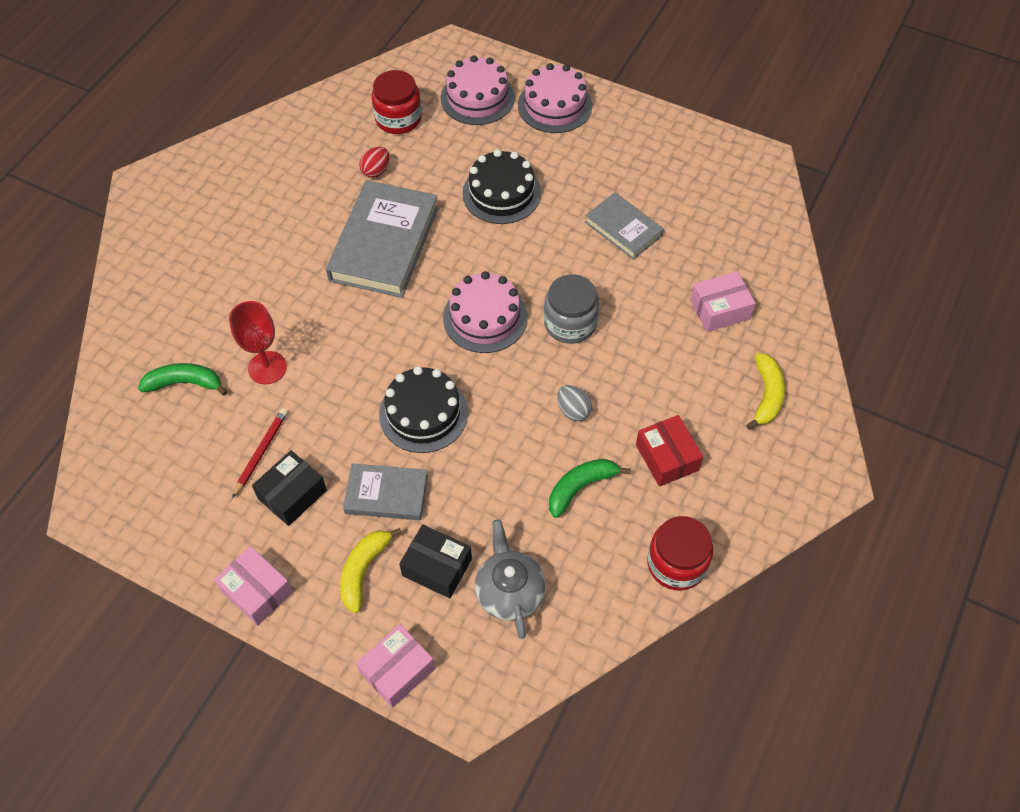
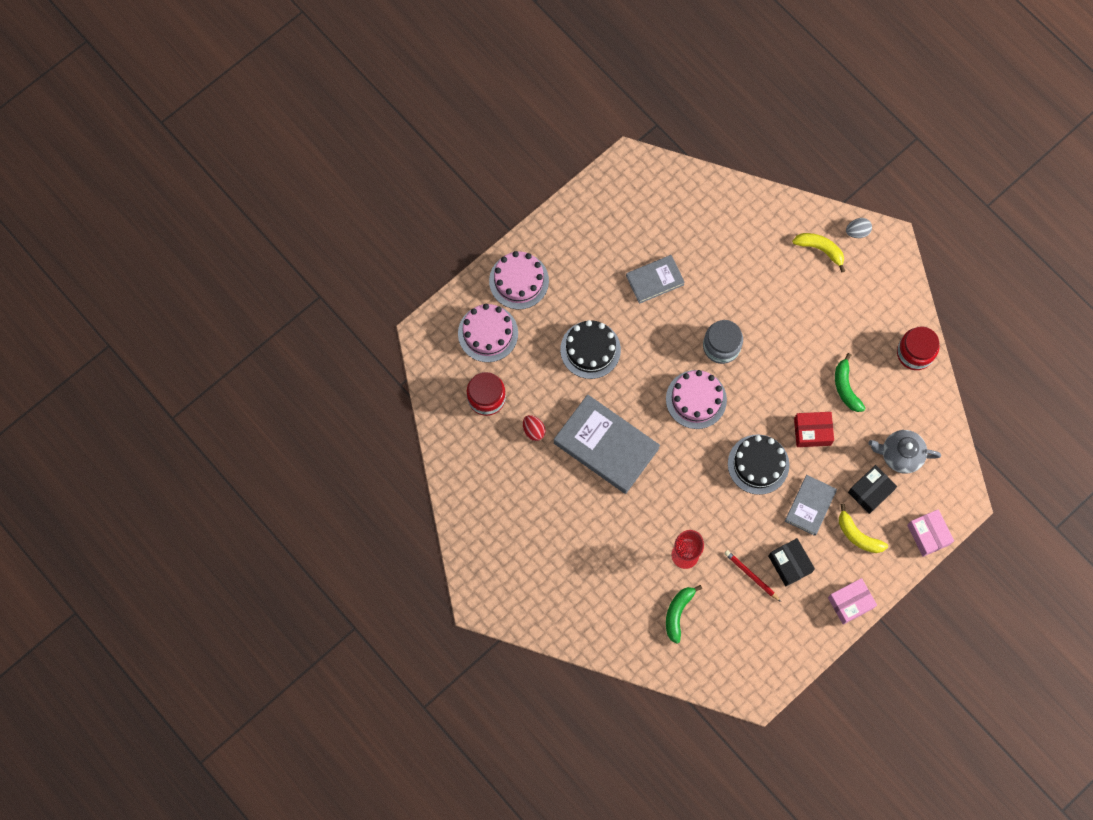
camera: 70 degrees left, 15 degrees up
(573, 410) = (789, 370): grey egg -> grey egg (857, 232)
(667, 457) = (843, 328): red box -> red box (812, 432)
(720, 309) = (745, 248): pink box -> none

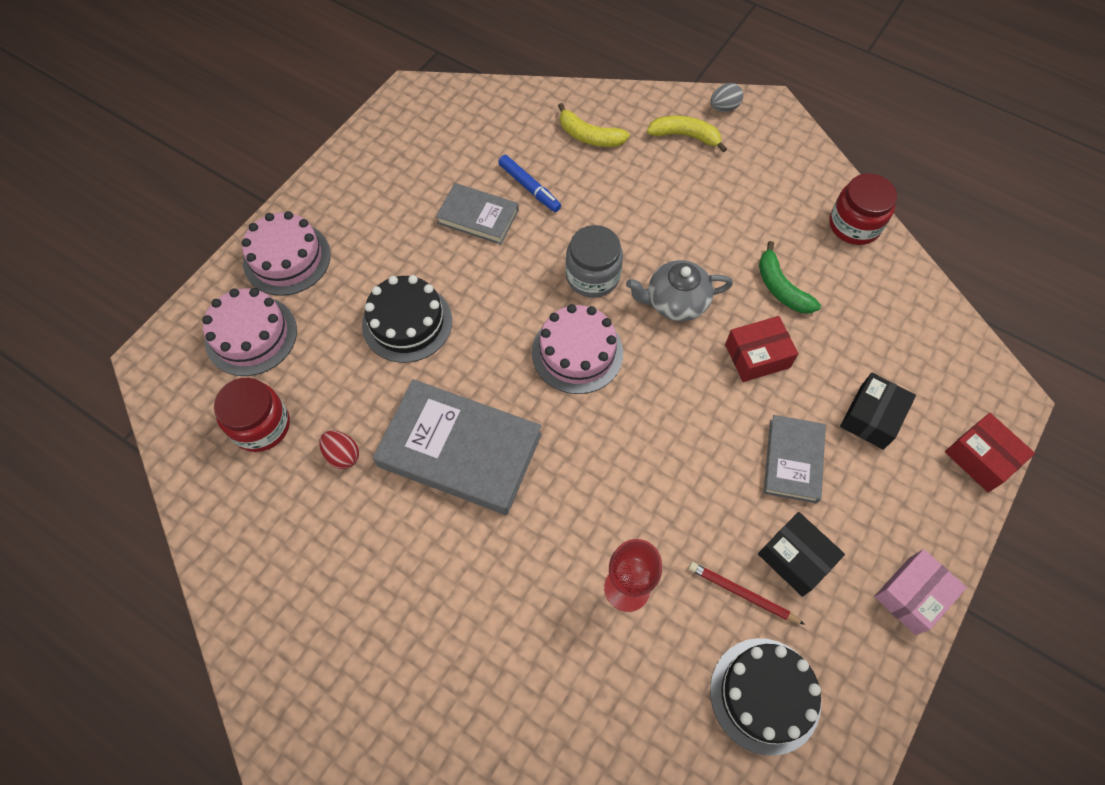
camera: 15 degrees left, 10 degrees down
(654, 280) = (478, 216): grey book -> grey book turned 60 degrees clockwise
(678, 613) = (643, 692): green banana -> none
(696, 265) = (529, 188): none -> blue marker
(758, 464) = (695, 420): black cake -> black cake (765, 695)
(858, 535) = (880, 486): yellow banana -> yellow banana (589, 136)
(900, 455) = (891, 356): grey teapot -> grey teapot (675, 302)
(928, 535) = (981, 458): pink box -> red box

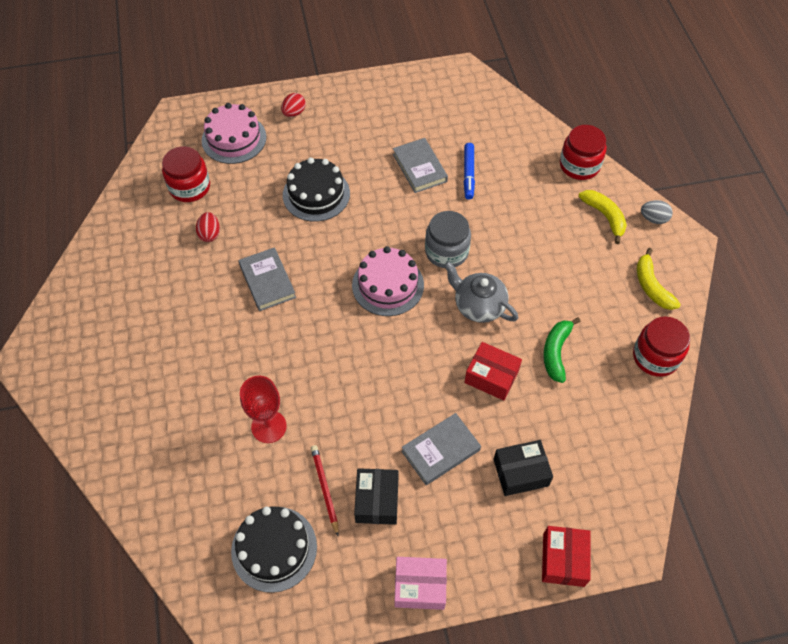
camera: 45 degrees right, 5 degrees down
(287, 258) = (294, 113): pink cake -> red egg
(459, 450) = (267, 281): grey book -> grey book, size x0.57
(589, 136) = (541, 171): yellow banana -> yellow banana (651, 286)
(614, 106) = (579, 165): none -> red jar

